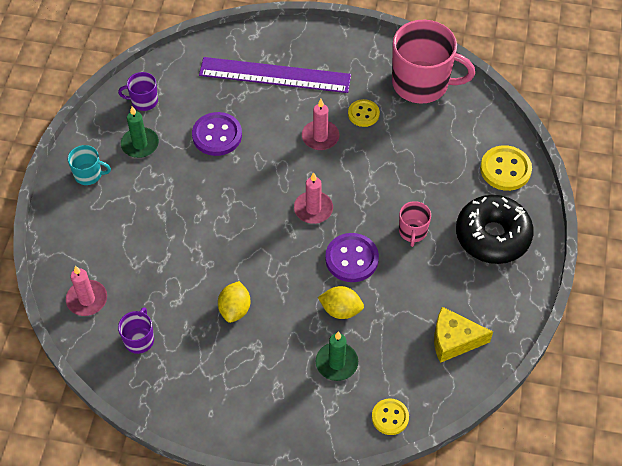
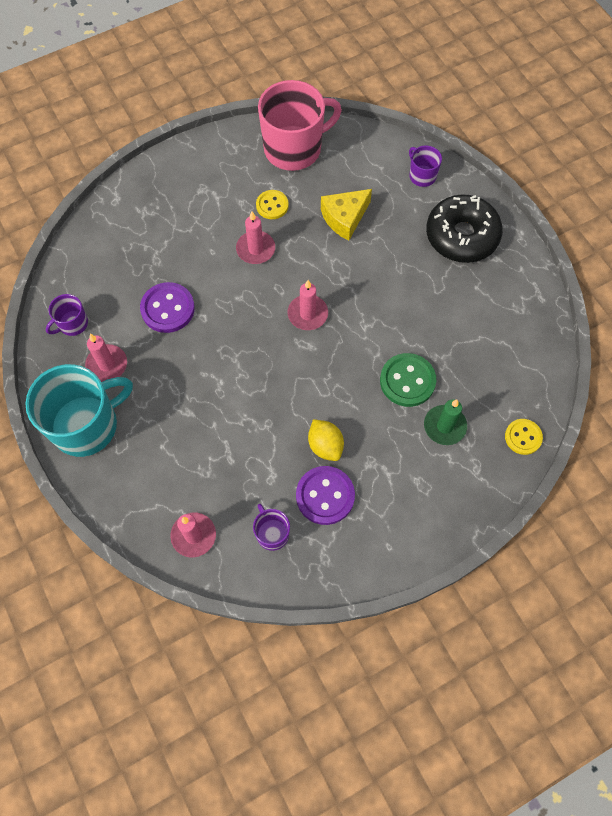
camera: 40 degrees left, 10 degrees up
(89, 174) = (86, 425): turquoise mug -> turquoise mug, size x2.14
(140, 144) = (107, 365): green candle -> pink candle
(275, 75) = (167, 222): purple ruler -> none
(341, 310) = (407, 381): yellow lemon -> green button
(351, 259) = (376, 333): purple button -> purple button (325, 496)
(412, 231) = (401, 276): pink mug -> none
(454, 340) = (511, 340): yellow cheese -> yellow cheese (344, 218)
(505, 169) = (422, 176): yellow button -> purple mug

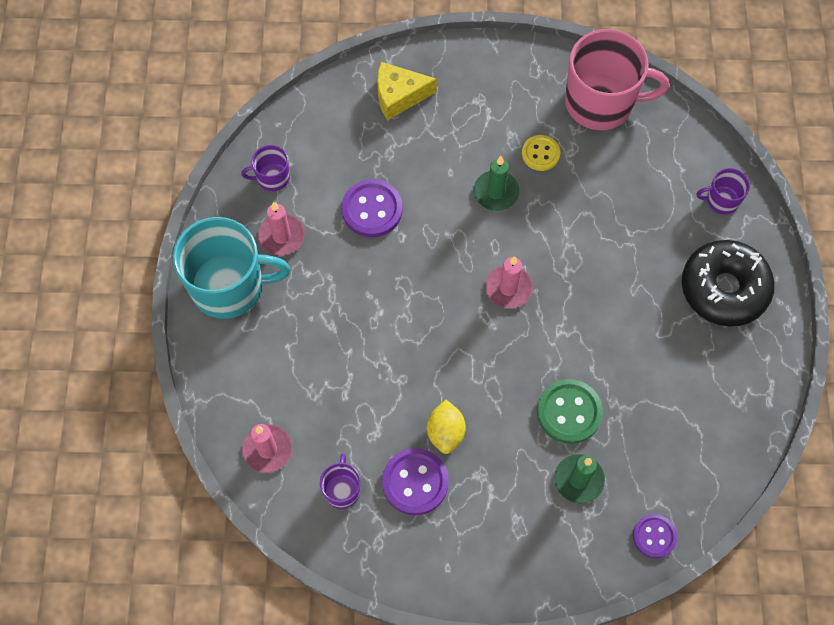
camera: 30 degrees right, 0 degrees up
(255, 249) = (496, 192): pink candle -> green candle
(344, 218) = (609, 205): yellow cheese -> yellow cheese (399, 96)
(422, 176) = (721, 200): purple mug -> purple mug turned 90 degrees counterclockwise
(523, 437) = (654, 536): yellow button -> purple button

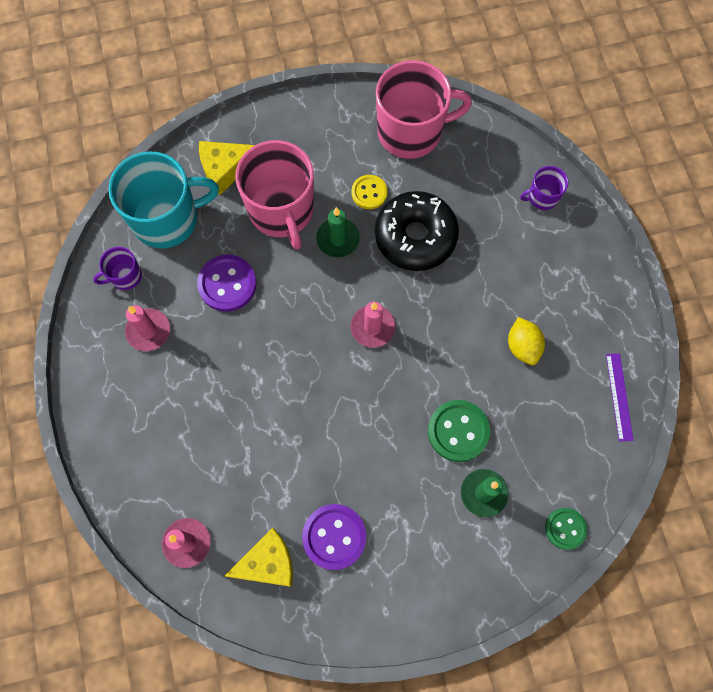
camera: 15 degrees left, 5 degrees up
(229, 286) = (110, 392): turquoise mug -> turquoise mug (167, 219)
(342, 490) = (268, 563): purple mug -> yellow cheese
(445, 432) = (350, 481): yellow lemon -> yellow lemon (522, 346)
(446, 150) = (281, 211): none -> pink mug
(654, 536) = (565, 528): purple button -> green button
(724, 289) = (566, 278): black donut -> black donut (415, 236)
(747, 420) = (619, 396): none -> purple ruler

